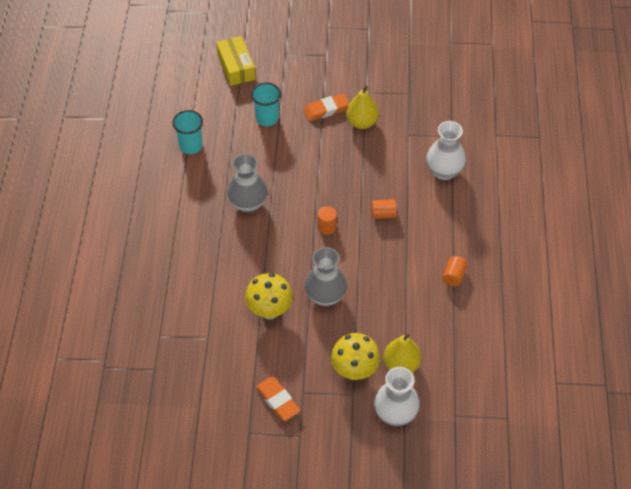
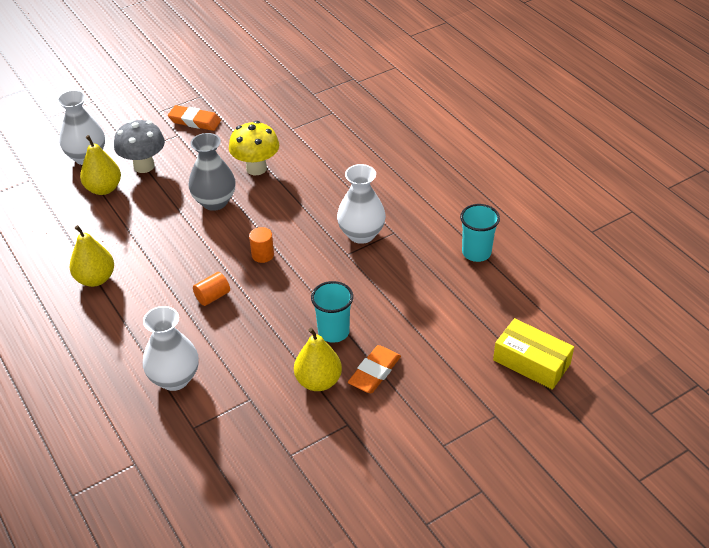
camera: 145 degrees right, 10 degrees down
(248, 204) = (361, 234): grey vase -> white vase
(267, 118) = (430, 324): turquoise cup -> turquoise cup (333, 332)
(354, 371) = (144, 166): yellow mushroom -> grey mushroom
(453, 276) = (95, 279): orange cylinder -> yellow pear

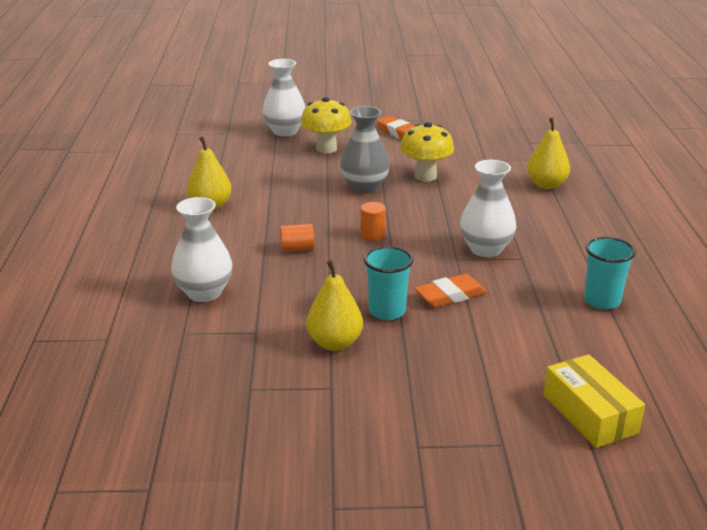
camera: 30 degrees right, 15 degrees down
(104, 189) = (278, 153): yellow pear -> yellow pear (546, 185)
(144, 166) = (326, 149): grey mushroom -> yellow mushroom
(374, 372) = (399, 357): orange eraser -> orange eraser (450, 295)

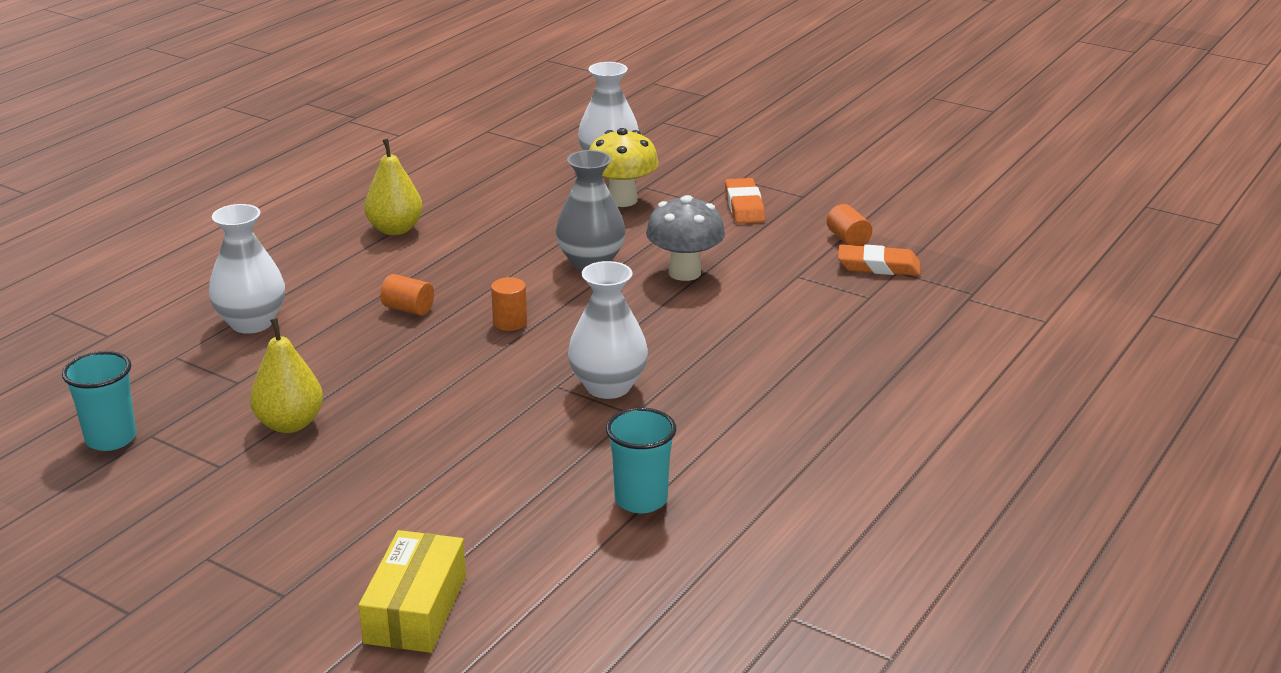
camera: 35 degrees right, 0 degrees up
(387, 311) = (390, 413): turquoise cup -> turquoise cup (111, 439)
(425, 176) = (684, 273): yellow mushroom -> grey mushroom
(450, 295) = (482, 422): orange eraser -> orange eraser (878, 266)
(480, 134) = (848, 239): none -> orange cylinder
(546, 185) = (820, 335): yellow pear -> none

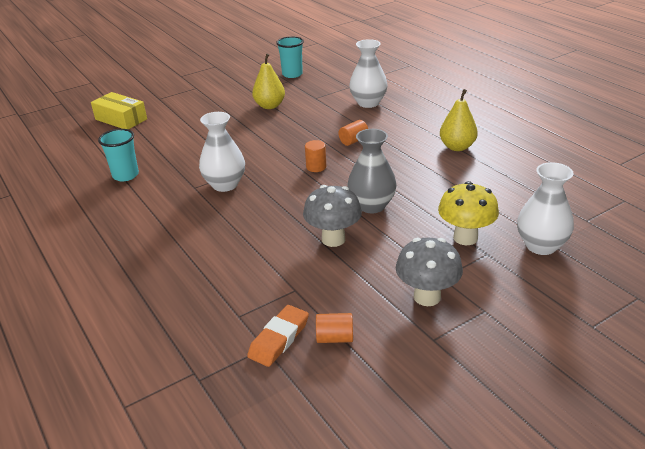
camera: 115 degrees right, 5 degrees up
(744, 206) = (427, 297): orange eraser -> grey mushroom

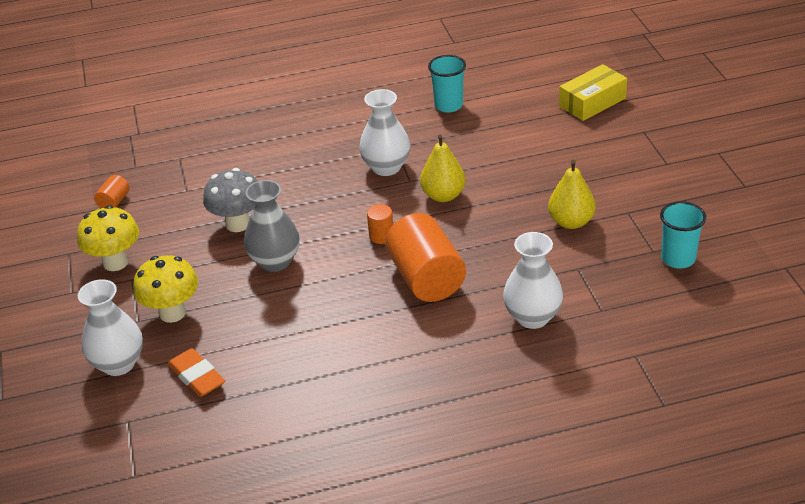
camera: 110 degrees right, 5 degrees up
(279, 339) = (137, 174): orange eraser -> orange eraser (197, 376)
(353, 141) = (426, 278): orange cylinder -> orange cylinder, size x2.21
(427, 297) = (115, 262): grey mushroom -> yellow mushroom
(457, 147) = (352, 368): yellow pear -> yellow pear (443, 195)

